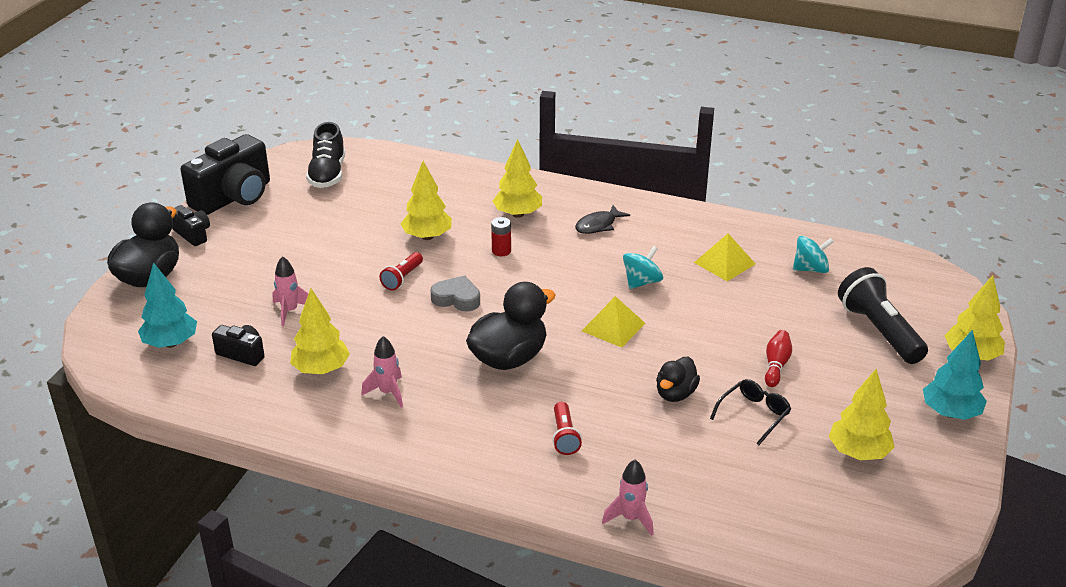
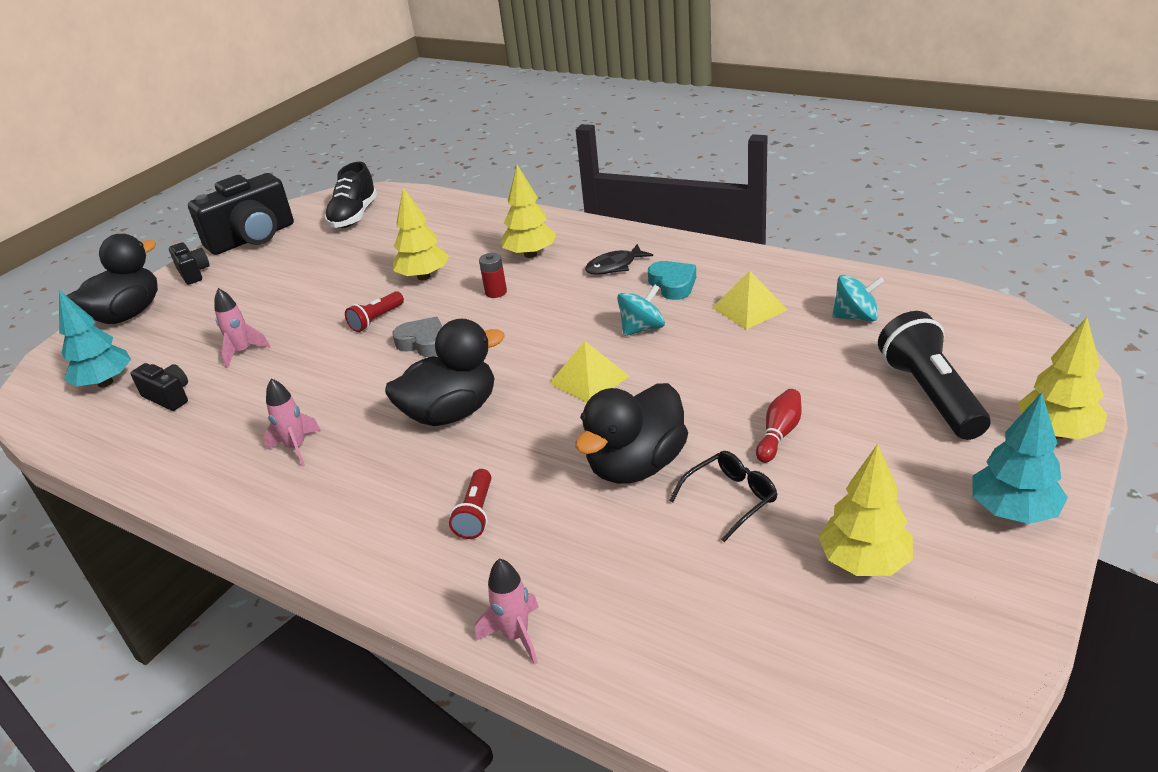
camera: 15 degrees right, 0 degrees up
(321, 369) = (239, 417): yellow tree -> none
(654, 242) = (673, 285): none -> turquoise heart
(675, 394) = (636, 465): black duck -> black duck, size x1.72

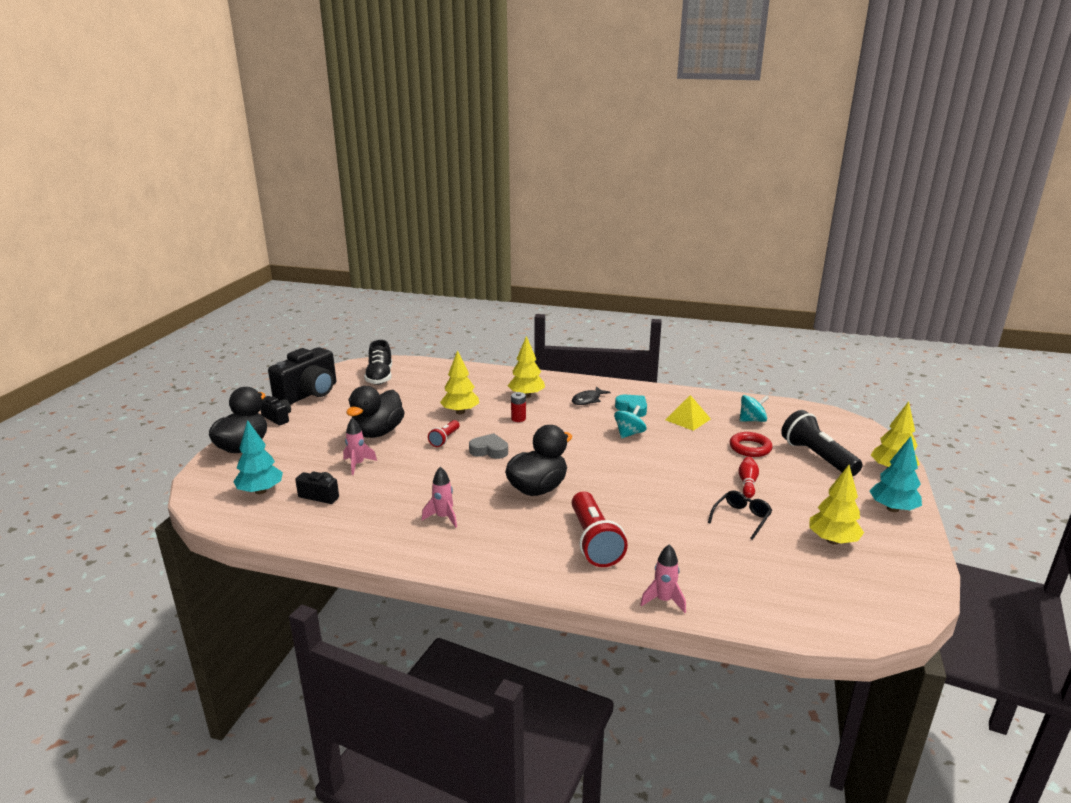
camera: 20 degrees left, 10 degrees down
(476, 514) = (594, 541): red flashlight -> red flashlight, size x1.89
(589, 379) = (615, 463): yellow pyramid -> none
(636, 465) = (675, 506): black duck -> black duck (378, 432)
(822, 368) = (750, 448): none -> red ring

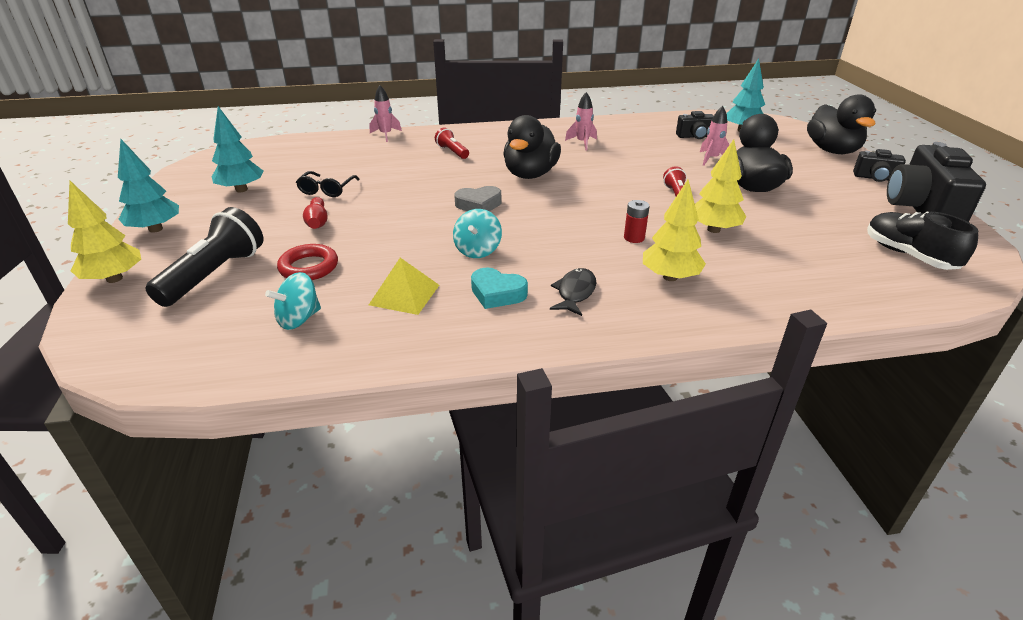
camera: 155 degrees right, 10 degrees up
(489, 450) = (616, 195): grey heart -> grey heart (478, 204)
(594, 541) = (452, 152): red flashlight -> red flashlight, size x0.53
(817, 457) = (214, 275): black flashlight -> black flashlight turned 105 degrees counterclockwise
(832, 541) = (241, 189): yellow tree -> turquoise tree

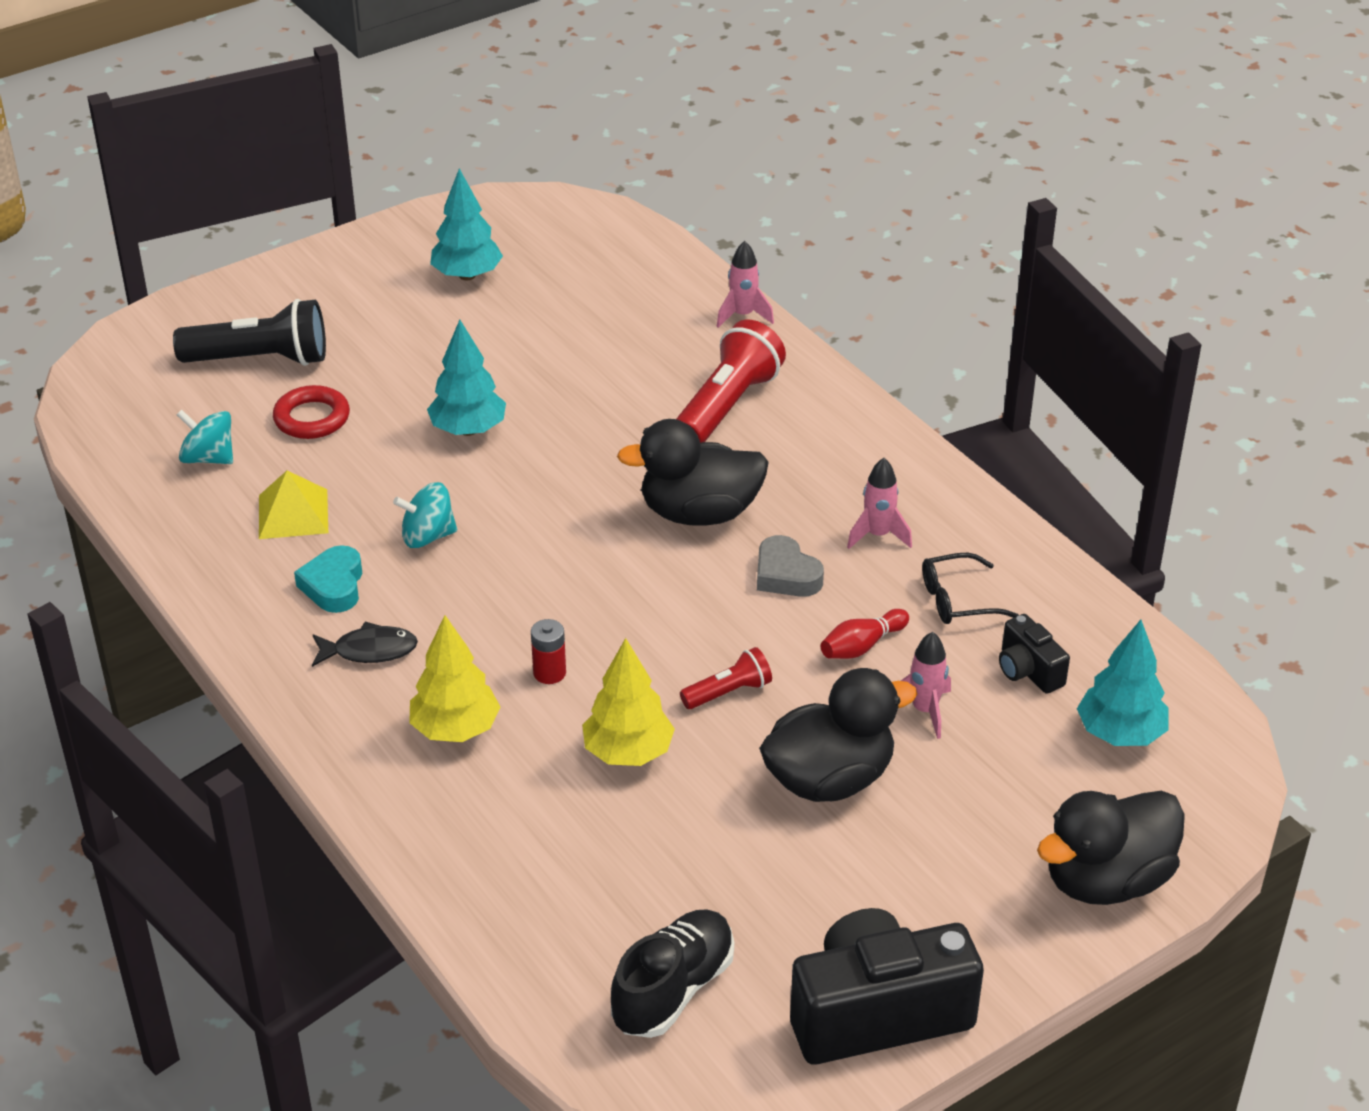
camera: 65 degrees right, 5 degrees up
(114, 278) = (217, 299): yellow tree -> none
(156, 229) = (330, 267): turquoise tree -> turquoise tree (468, 430)
(317, 222) = (421, 376): red bowling pin -> red bowling pin (862, 646)
(327, 190) = (513, 344): black glasses -> black glasses (957, 600)
(452, 152) = (727, 406): red flashlight -> red flashlight, size x1.89
(478, 204) = (558, 494): grey heart -> grey heart (786, 575)
(875, 178) = (995, 949): black camera -> none

